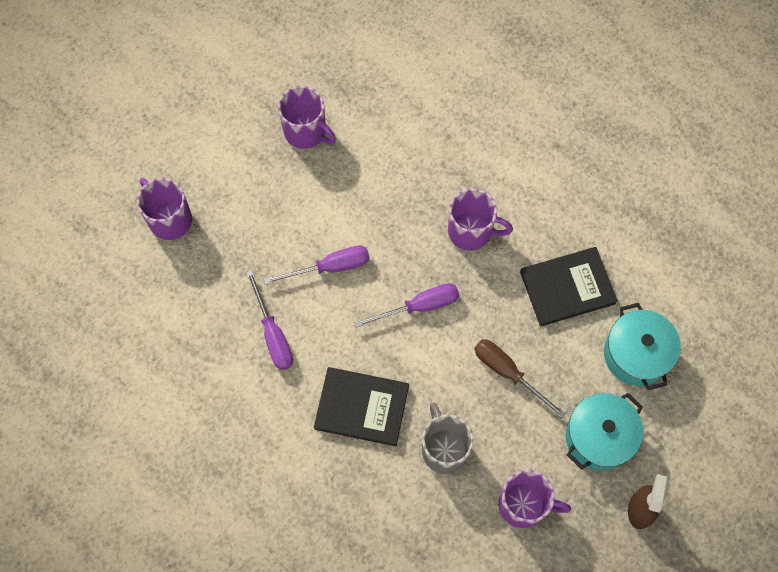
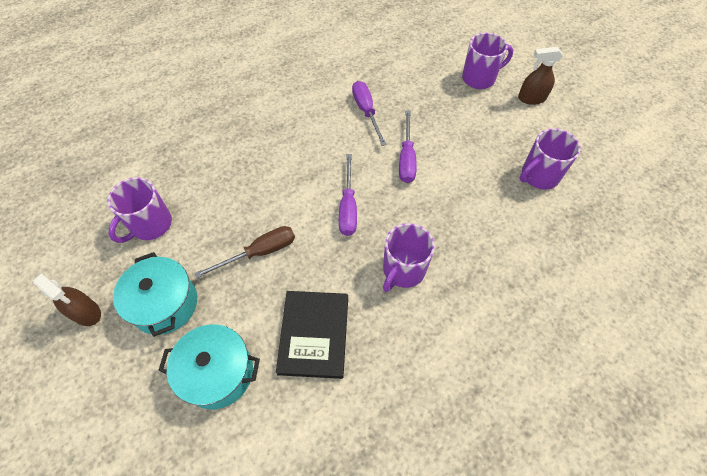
camera: 110 degrees right, 10 degrees down
(187, 156) = (531, 98): none -> brown spray bottle
(273, 334) = (366, 112): purple screwdriver -> purple screwdriver turned 75 degrees clockwise
(362, 407) = (285, 147): black book -> none
(444, 449) = (225, 187): grey mug -> none

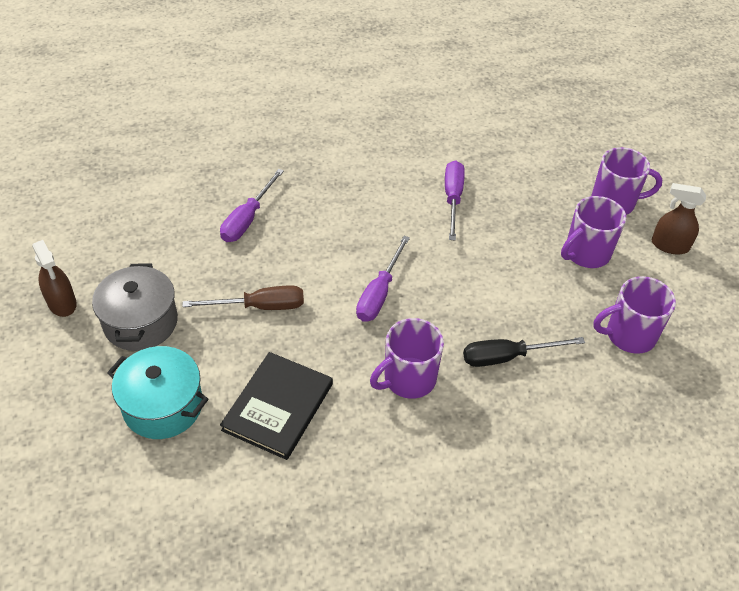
camera: 20 degrees right, 10 degrees down
(150, 225) = (160, 241): purple mug -> purple mug (586, 253)
(165, 304) = (141, 322): turquoise pot -> grey pot
(406, 158) = (474, 264): purple screwdriver -> purple screwdriver (247, 219)
(465, 224) = (507, 357): none -> black screwdriver

